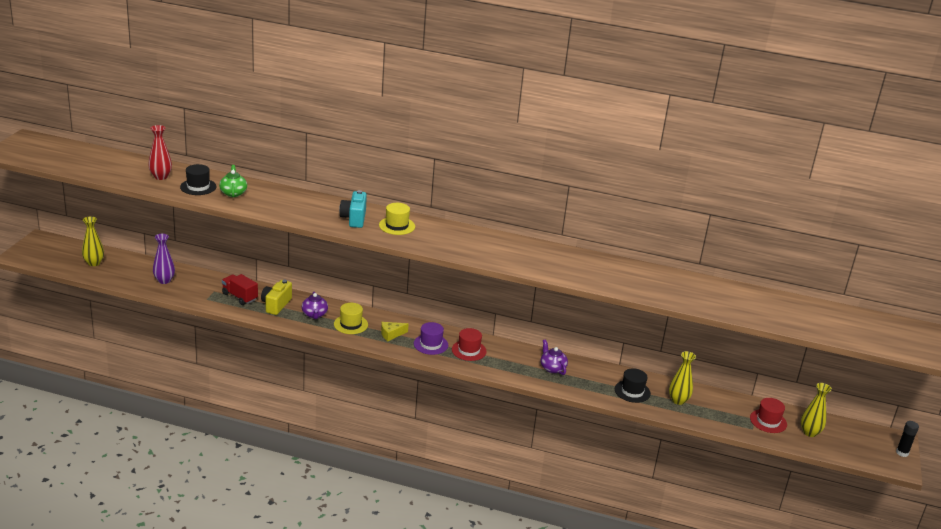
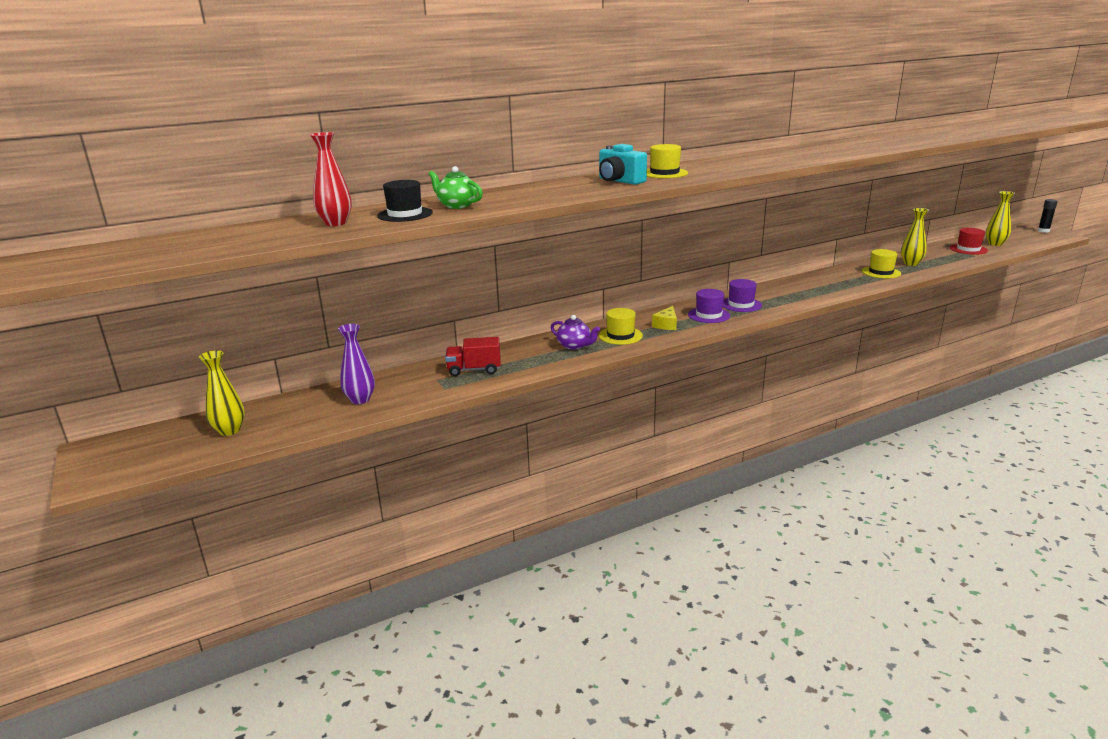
camera: 40 degrees left, 5 degrees down
(276, 305) = (524, 357): yellow camera -> none
(469, 350) = (741, 304): red hat -> purple hat
(552, 368) = (811, 285): purple teapot -> none
(632, 391) = (881, 272): black hat -> yellow hat

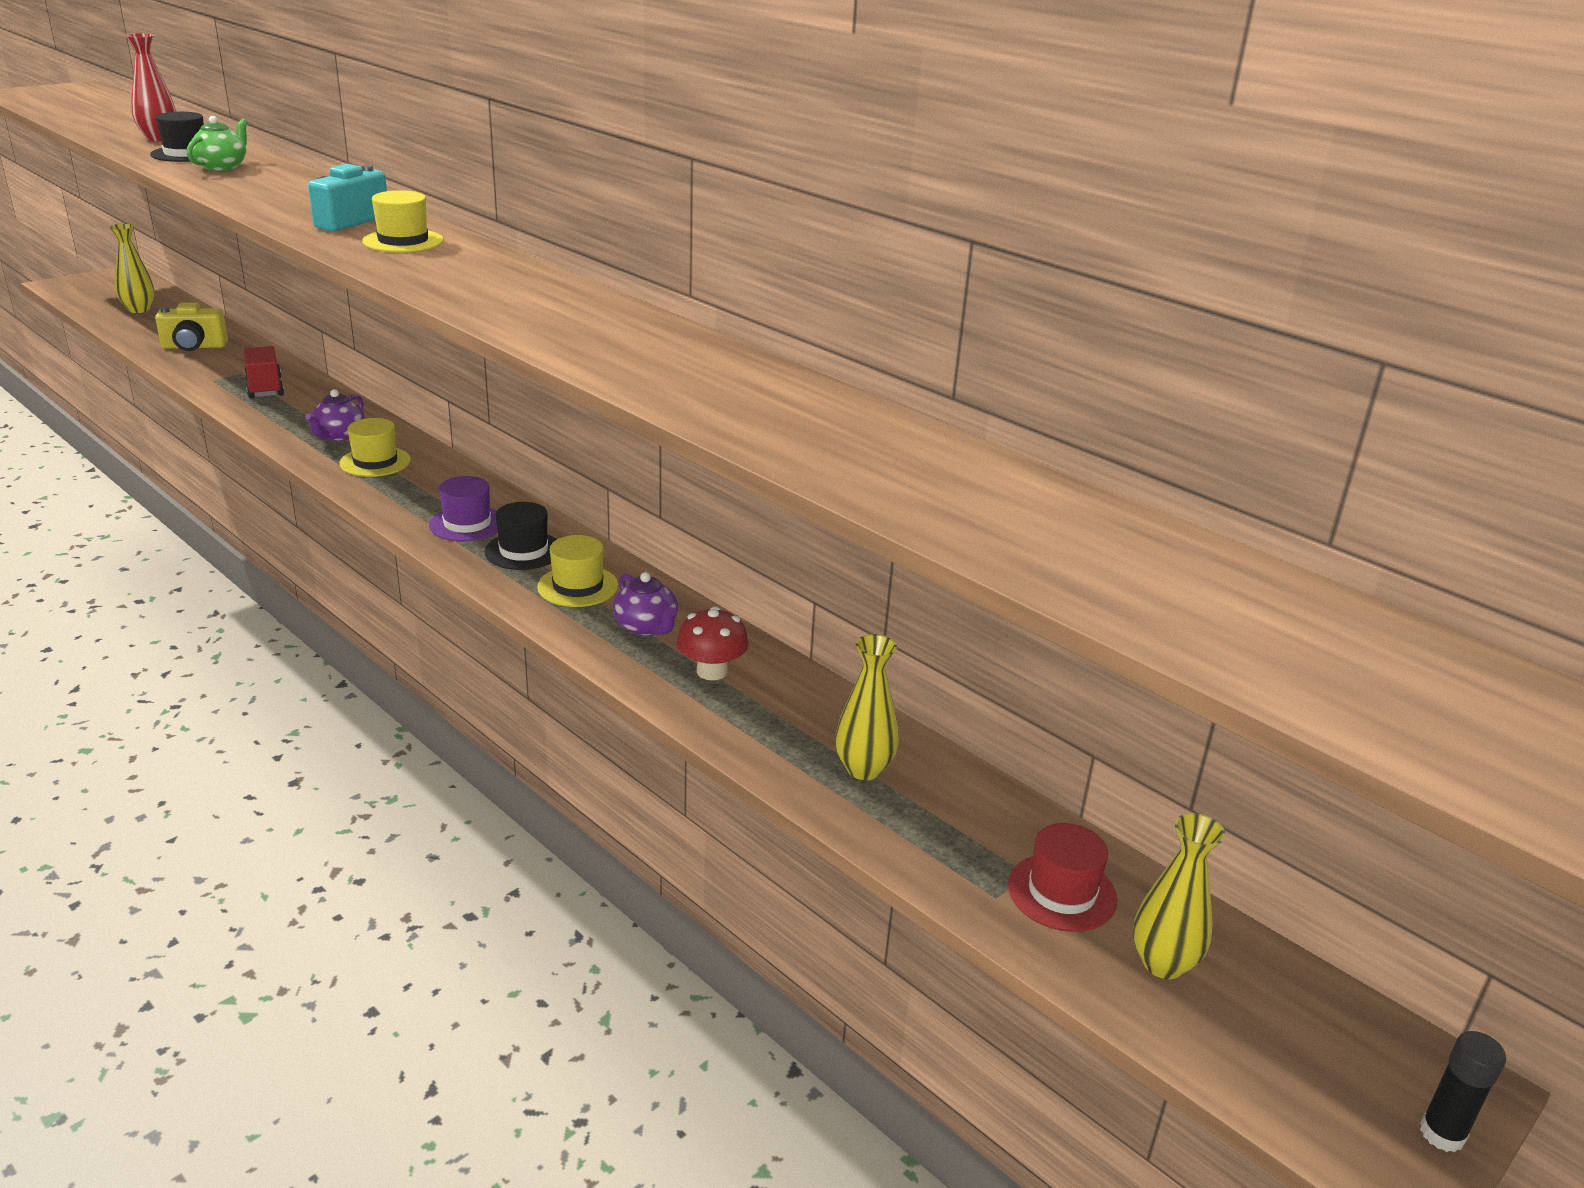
camera: 70 degrees right, 5 degrees up
(360, 399) = (194, 347): purple vase -> yellow camera
(666, 325) = (420, 492): yellow cheese -> none
(741, 304) = (523, 551): purple hat -> black hat
(814, 286) = (646, 627): none -> purple teapot
(849, 278) = (712, 671): none -> red mushroom
(881, 272) = (772, 717): yellow hat -> yellow hat (578, 586)

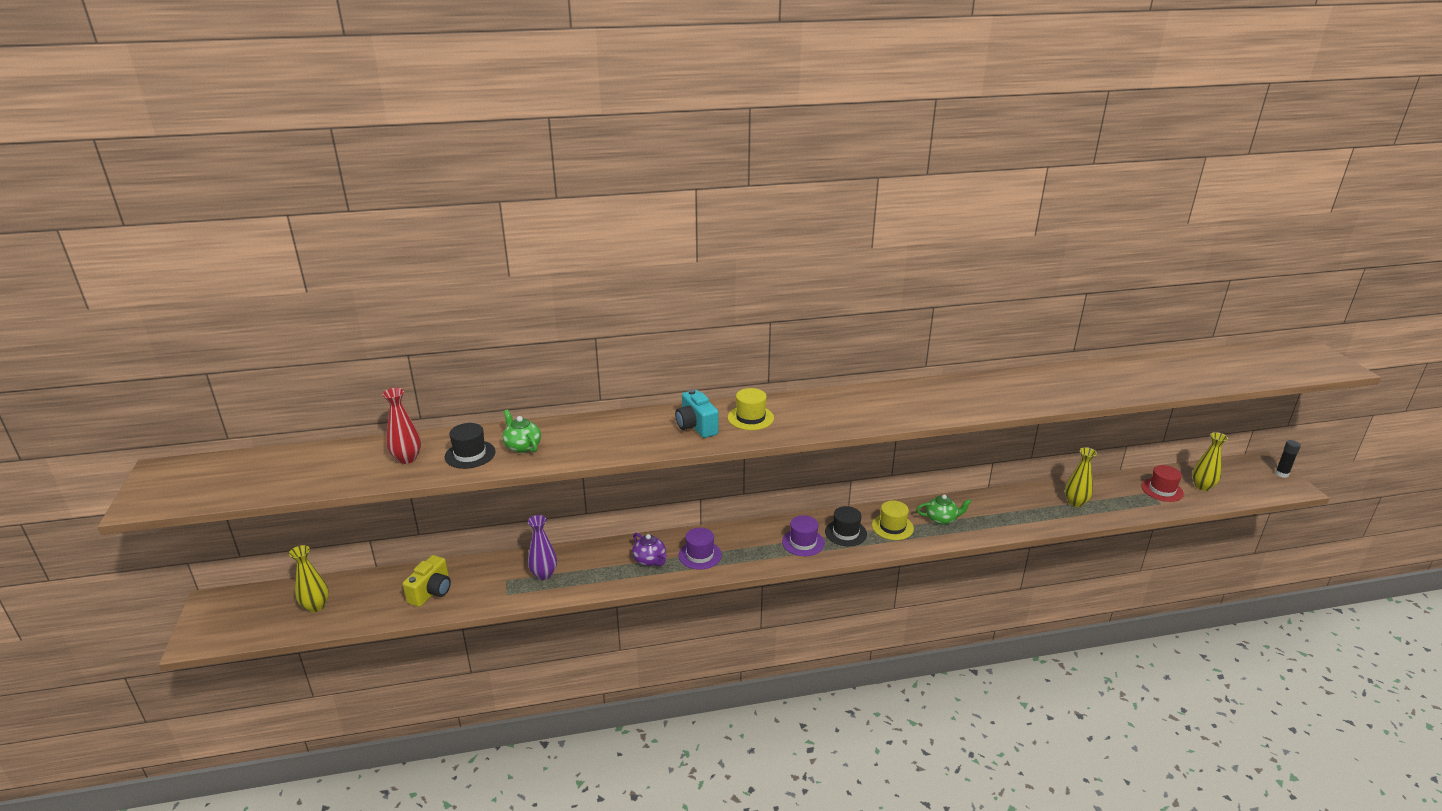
camera: 55 degrees left, 0 degrees up
(265, 388) = (544, 574): red truck -> purple vase
(375, 462) = (700, 555): yellow hat -> purple hat
(646, 627) = (941, 519): purple teapot -> green teapot
(712, 671) = (988, 514): red mushroom -> none

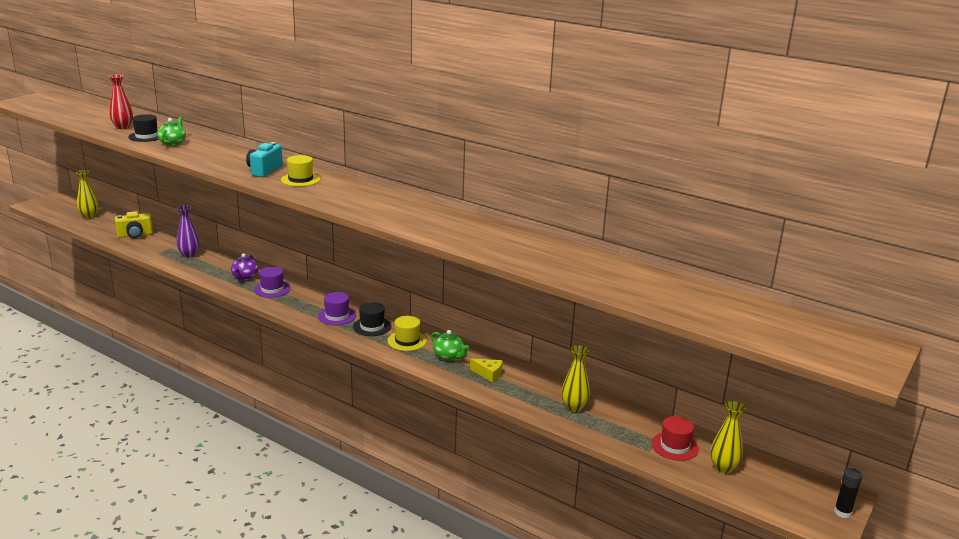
camera: 45 degrees right, 5 degrees down
(990, 515) = (488, 374): none -> yellow cheese

